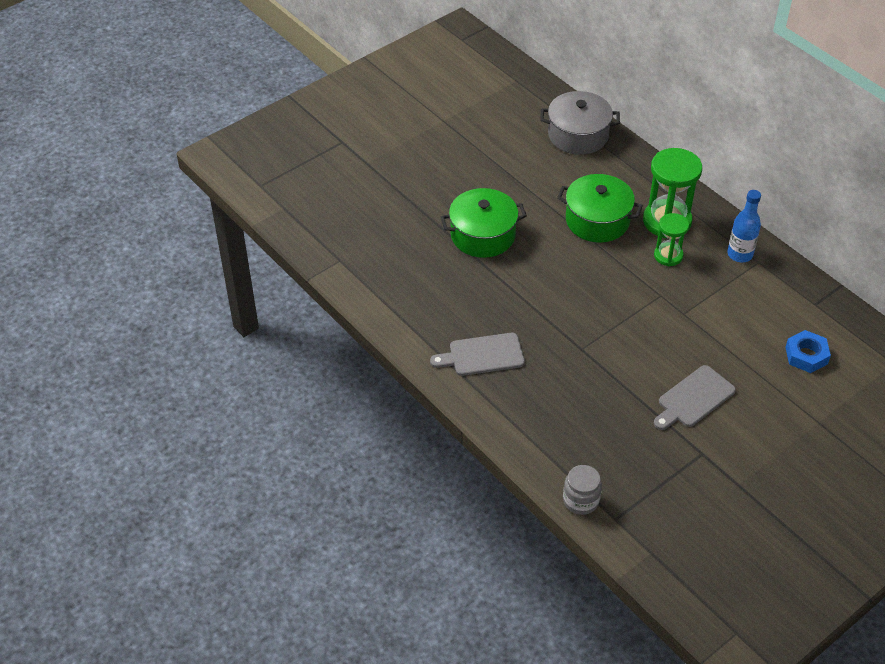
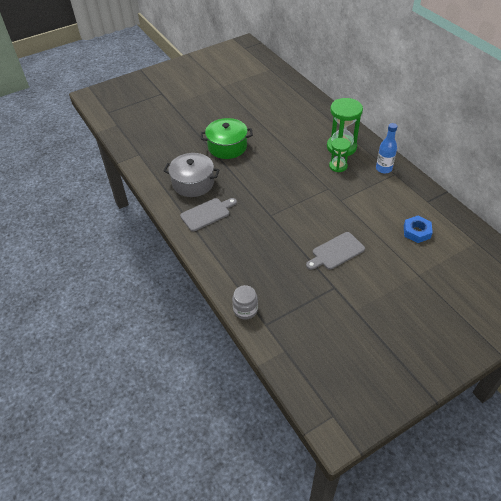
camera: 10 degrees right, 0 degrees up
(482, 355) = (207, 214): grey cutting board -> grey cutting board turned 150 degrees clockwise
(578, 135) = (298, 98): grey pot -> grey pot (193, 183)
(597, 220) = (298, 143): green pot -> none

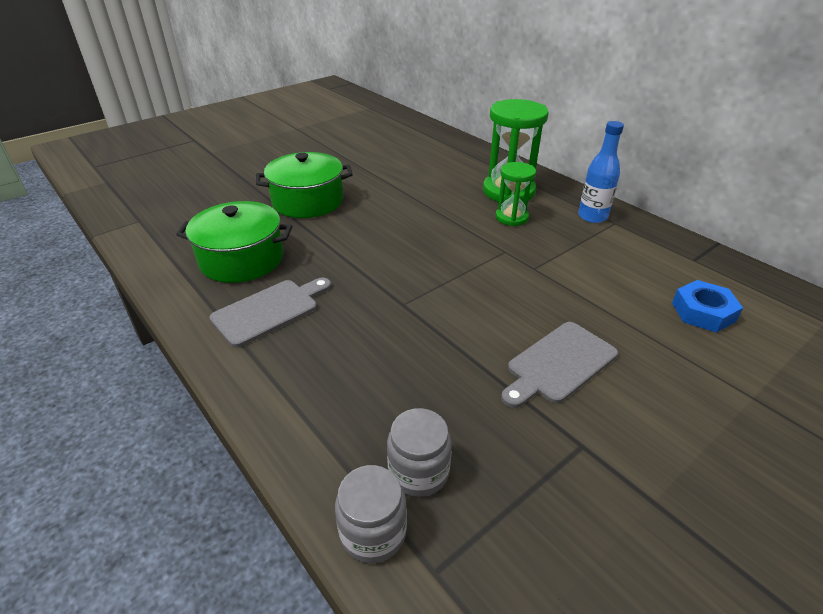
camera: 10 degrees left, 10 degrees down
(193, 183) = (242, 259): grey pot -> green pot
(265, 291) = (418, 471): none -> grey jar

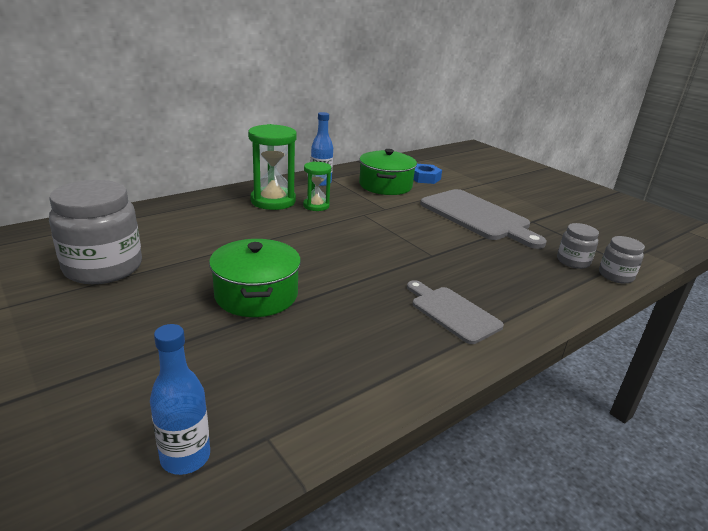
camera: 90 degrees left, 10 degrees down
(136, 198) = (185, 457): none -> blue bottle
(242, 259) = (373, 333): green pot -> green pot (385, 185)
(346, 142) = (103, 267): none -> grey jar
(558, 364) = (477, 217): grey cutting board -> grey cutting board, size x1.69

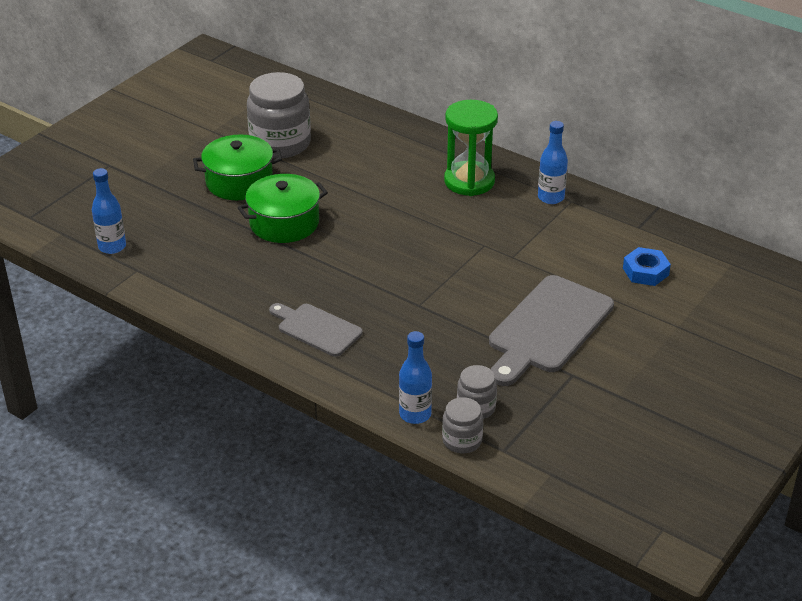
camera: 75 degrees right, 10 degrees up
(316, 206) = (480, 210): green hourglass -> none
(385, 185) = (586, 245): green pot -> green pot (239, 182)
(452, 312) = (316, 329): grey cutting board -> grey cutting board turned 90 degrees counterclockwise
(585, 288) = (415, 414): none -> blue bottle

